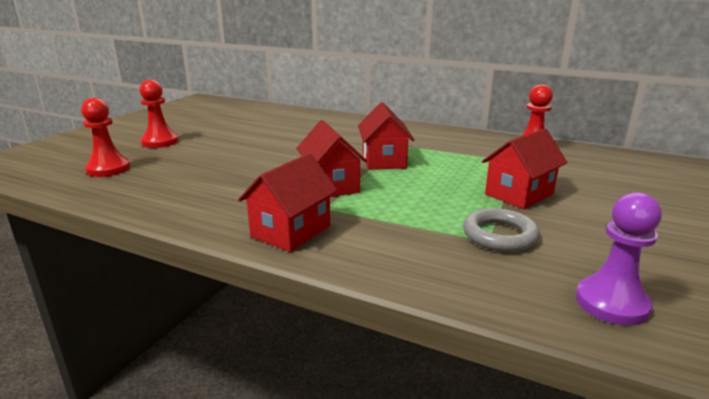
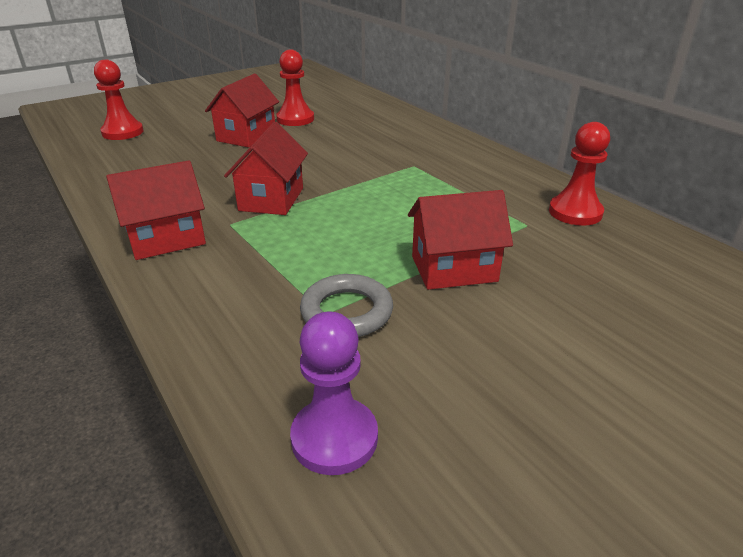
camera: 30 degrees right, 10 degrees up
(160, 142) = (197, 112): red pawn -> red pawn (295, 119)
(384, 160) = (368, 183): red house -> red house (246, 136)

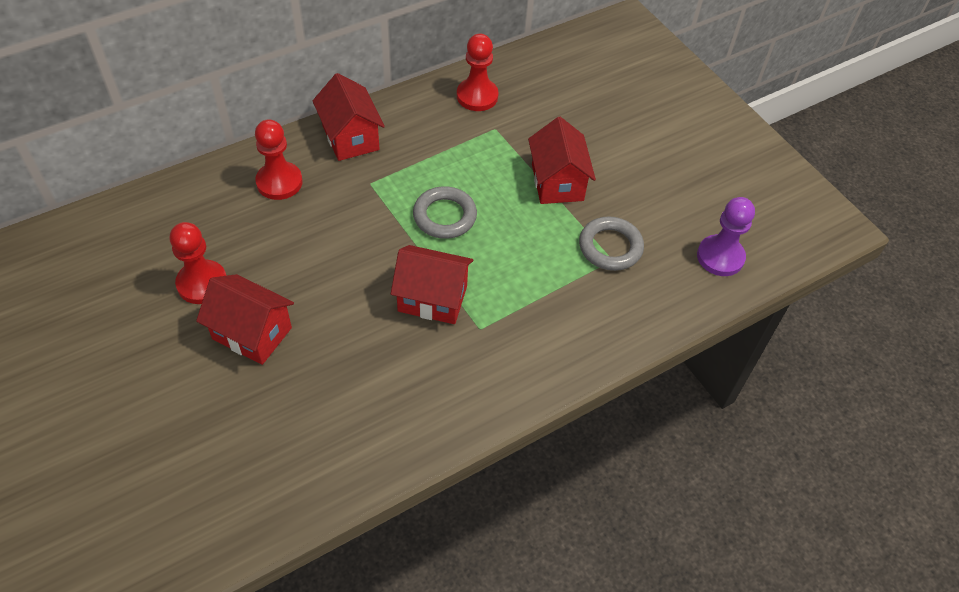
camera: 90 degrees left, 20 degrees up
(123, 132) = (201, 486): red pawn -> red pawn (279, 182)
(166, 239) = (505, 375): red house -> red house (350, 138)
(379, 201) = (444, 216): none -> grey ring

